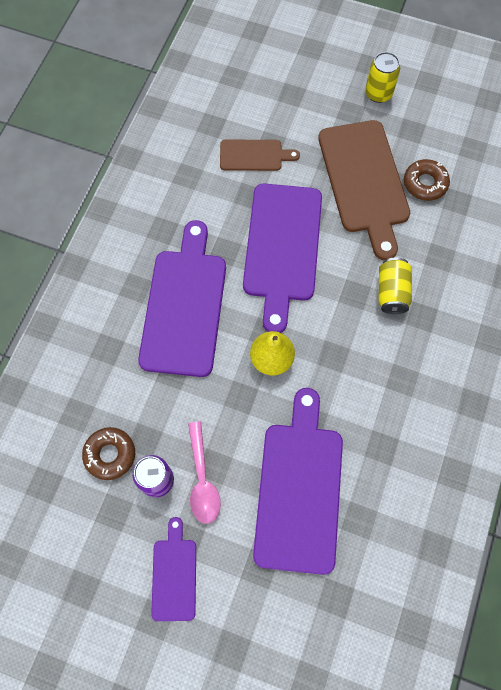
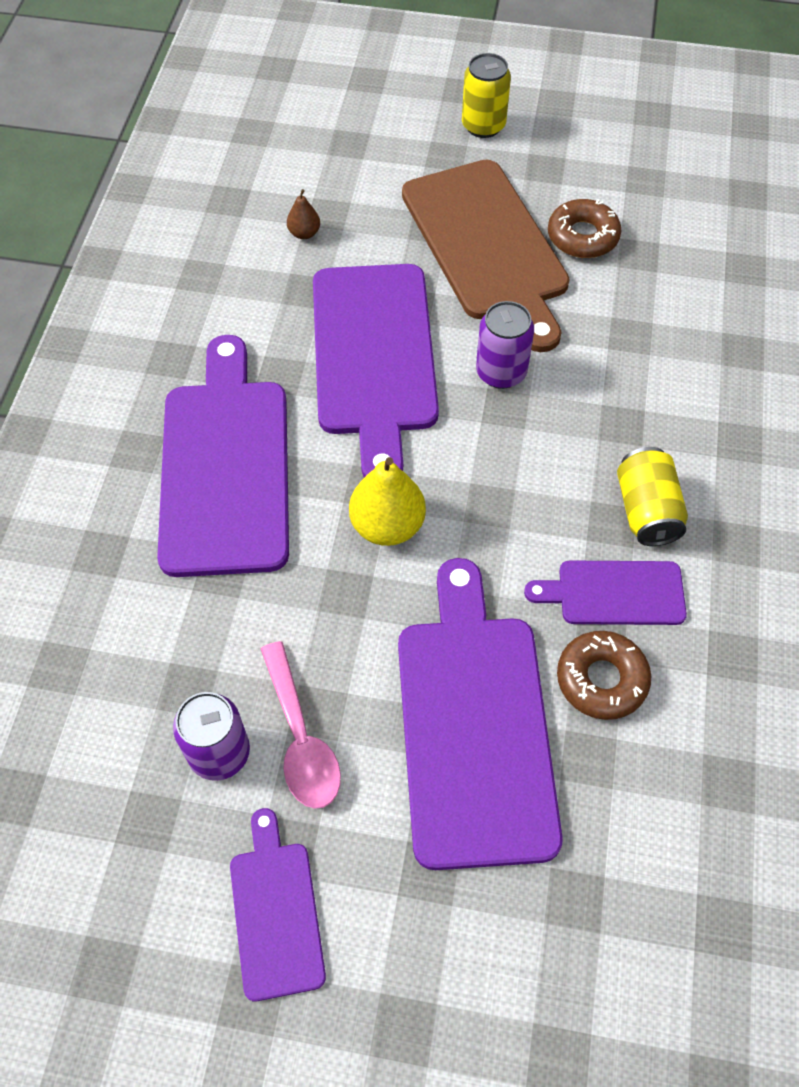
camera: 10 degrees left, 10 degrees down
(110, 454) = (128, 723): brown donut -> brown donut (601, 679)
(254, 155) = (304, 233): brown cutting board -> brown pear
(356, 270) = (501, 372): none -> purple can
(392, 292) = (565, 396): yellow can -> yellow can (646, 510)
(394, 423) = (614, 593): none -> purple cutting board

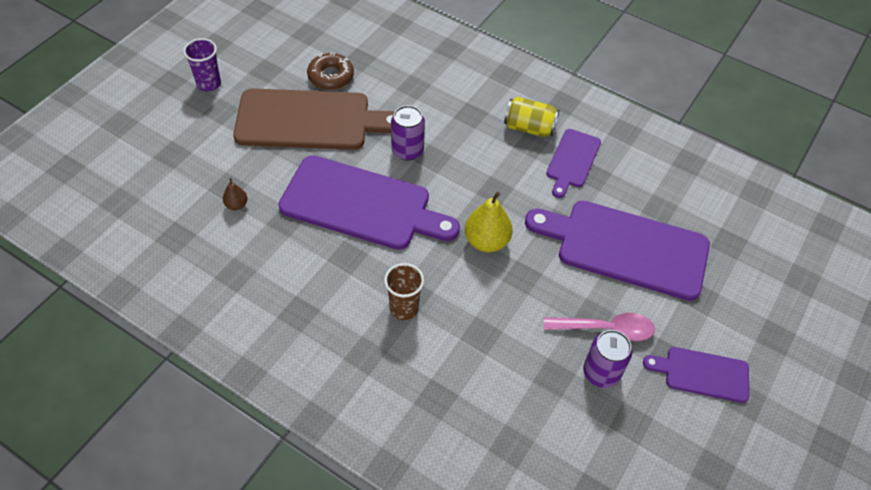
camera: 70 degrees left, 5 degrees down
(225, 466) = (404, 308): purple cutting board -> brown cup
(483, 126) = (209, 84): yellow can -> purple cup
(601, 679) = (619, 186): brown donut -> none

